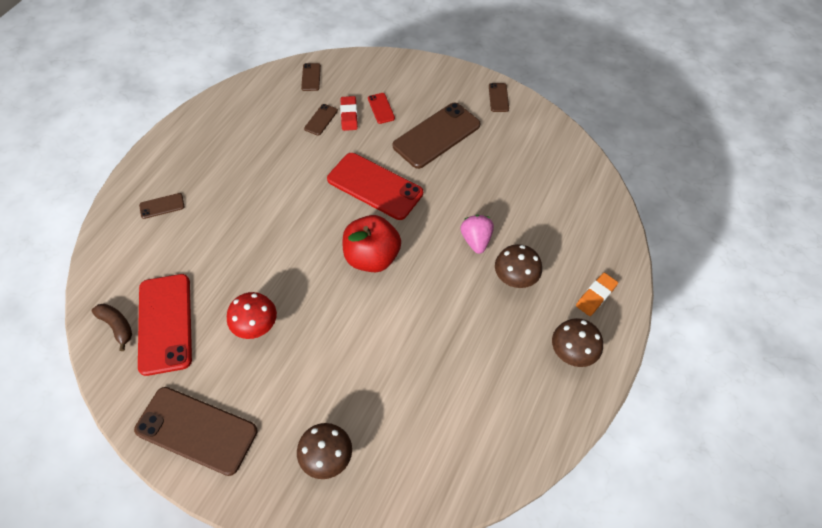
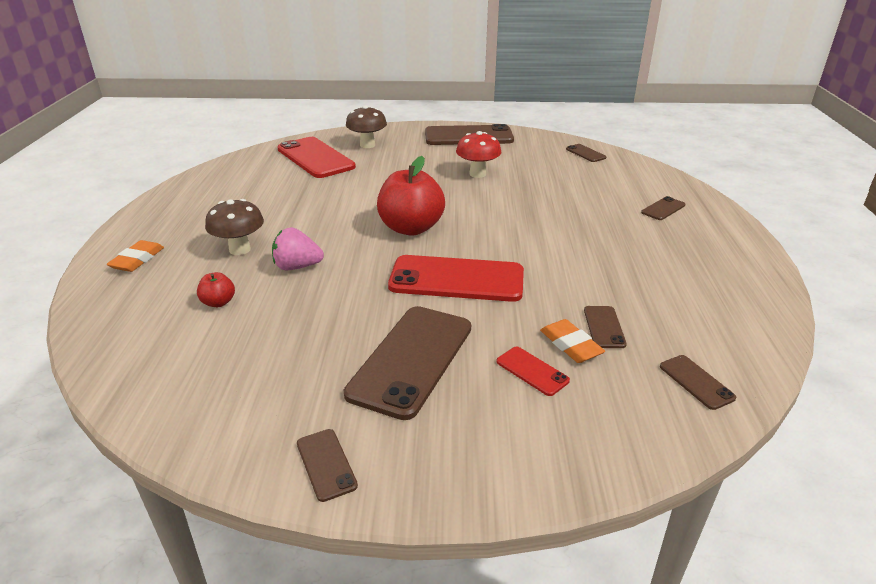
camera: 155 degrees right, 25 degrees down
(117, 326) = (585, 153): brown banana -> brown phone
(165, 323) = (552, 161): red phone -> red phone (315, 158)
(349, 115) = (570, 345): red eraser -> orange eraser
(476, 240) = (297, 267): pink strawberry -> pink strawberry turned 120 degrees clockwise
(536, 221) = (218, 302): none -> red apple
(571, 353) = (170, 220): brown mushroom -> none

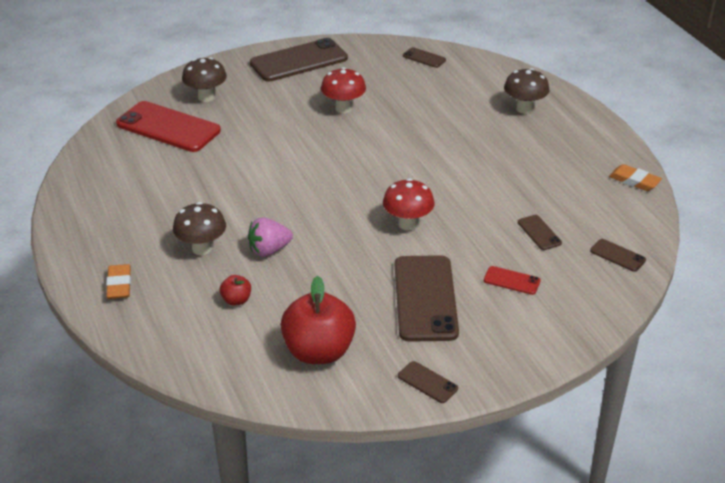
camera: 25 degrees left, 5 degrees up
(411, 228) = (332, 185): red apple -> red apple (319, 352)
(456, 279) = (407, 224): red phone -> red mushroom
(570, 345) = (525, 253): orange eraser -> orange eraser (634, 181)
(663, 209) = (524, 109): brown phone -> brown mushroom

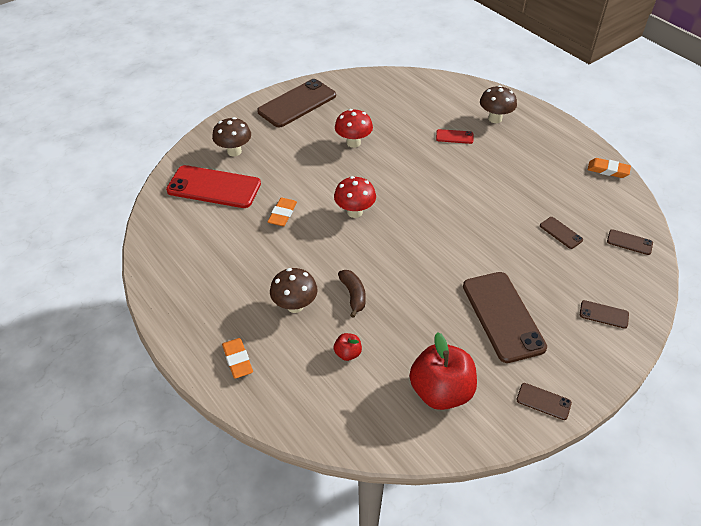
camera: 15 degrees left, 10 degrees up
(230, 164) = (282, 214): none -> orange eraser
(269, 250) = (353, 295): pink strawberry -> brown banana
(407, 224) = (455, 245): red mushroom -> red mushroom (354, 212)
(424, 58) = (396, 85): brown phone -> brown phone (604, 314)
(512, 281) = (562, 284): red phone -> red phone (454, 137)

